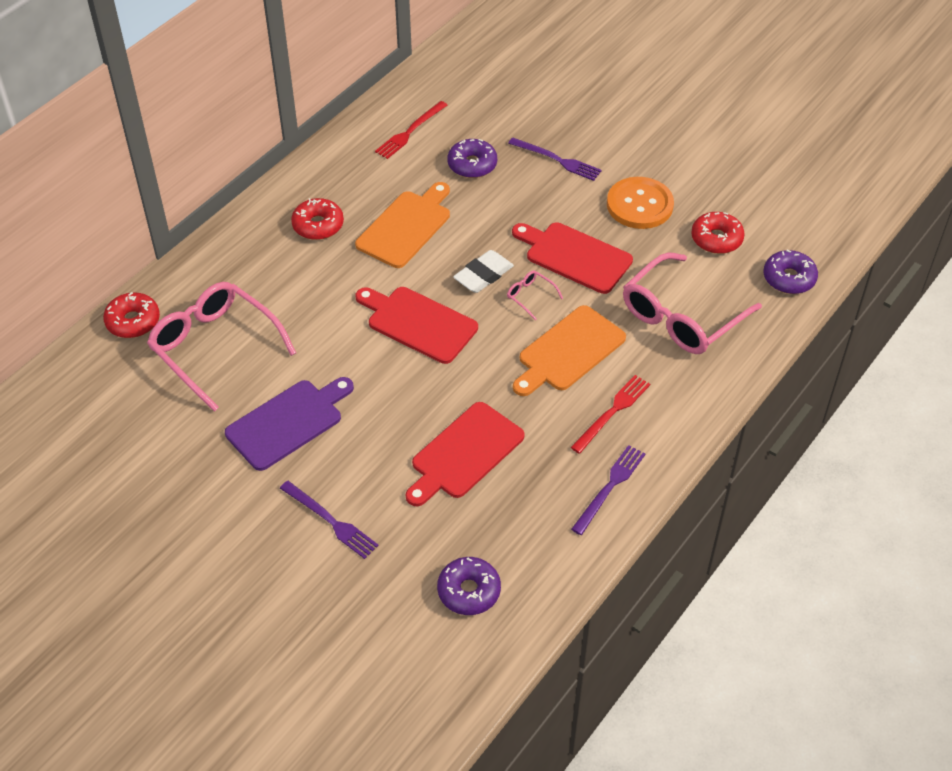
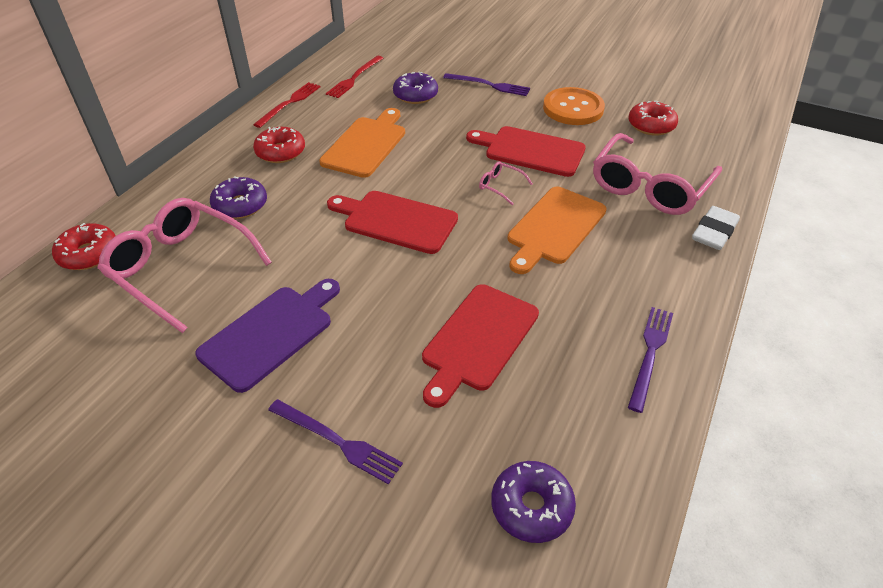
camera: 10 degrees left, 5 degrees down
(483, 275) = (450, 174): white eraser -> white eraser (714, 232)
(612, 412) = (620, 277): red fork -> red fork (289, 103)
(789, 278) = (729, 147): purple donut -> purple donut (240, 205)

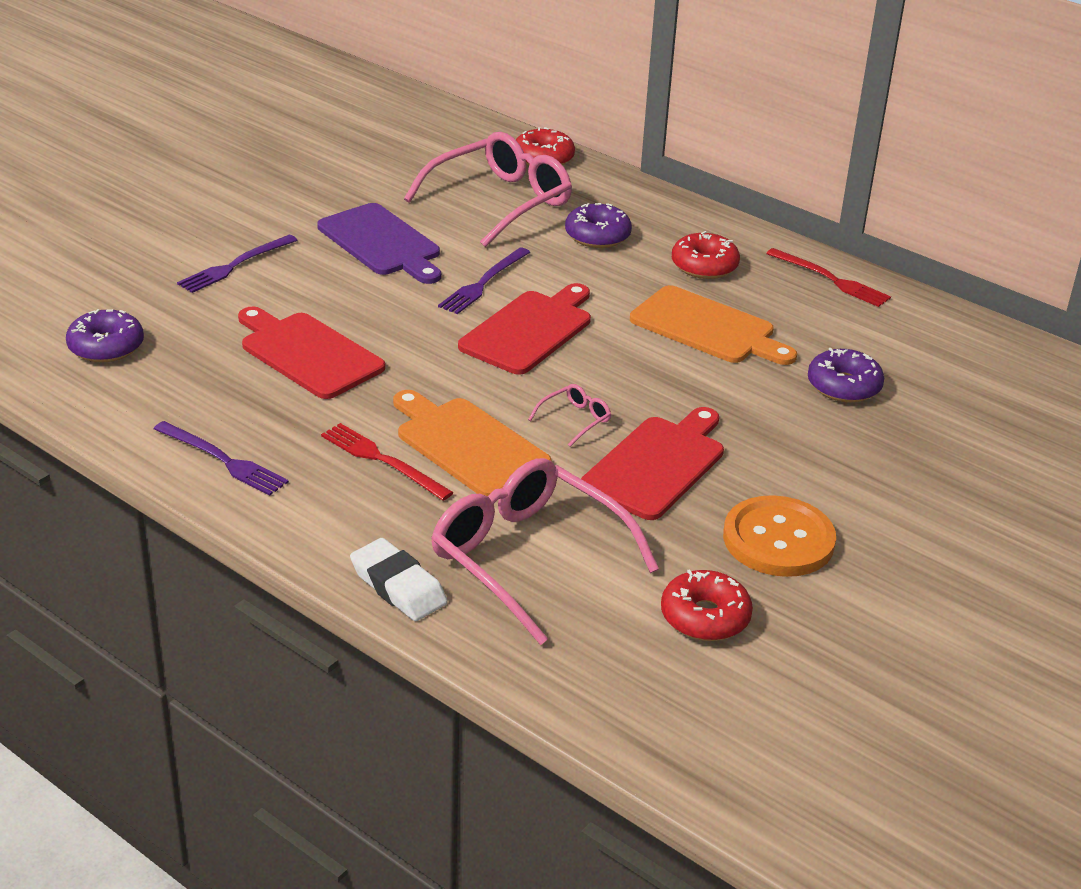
camera: 100 degrees right, 10 degrees down
(354, 78) = (904, 338): red fork -> red fork (382, 460)
(489, 85) = (871, 464): purple fork -> purple fork (483, 283)

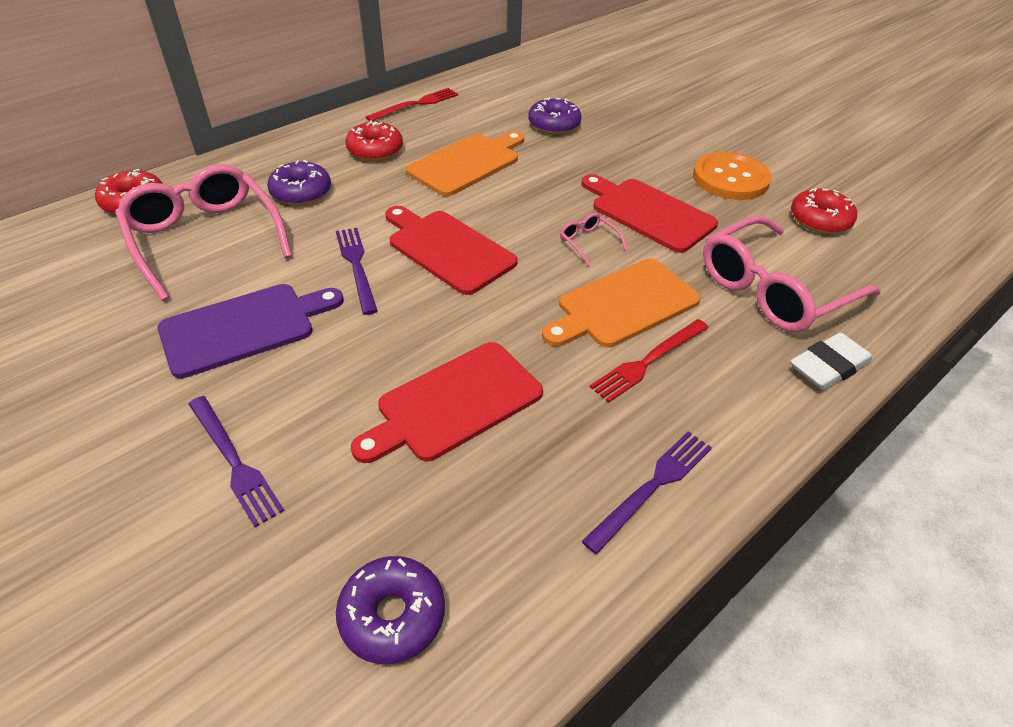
camera: 80 degrees left, 10 degrees up
(483, 283) = (356, 266): purple fork -> purple fork turned 150 degrees counterclockwise

